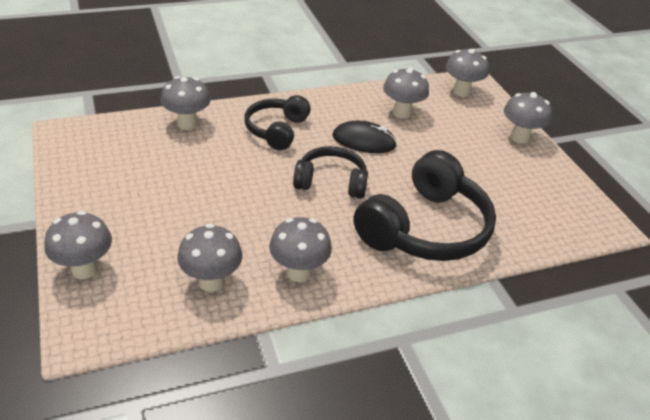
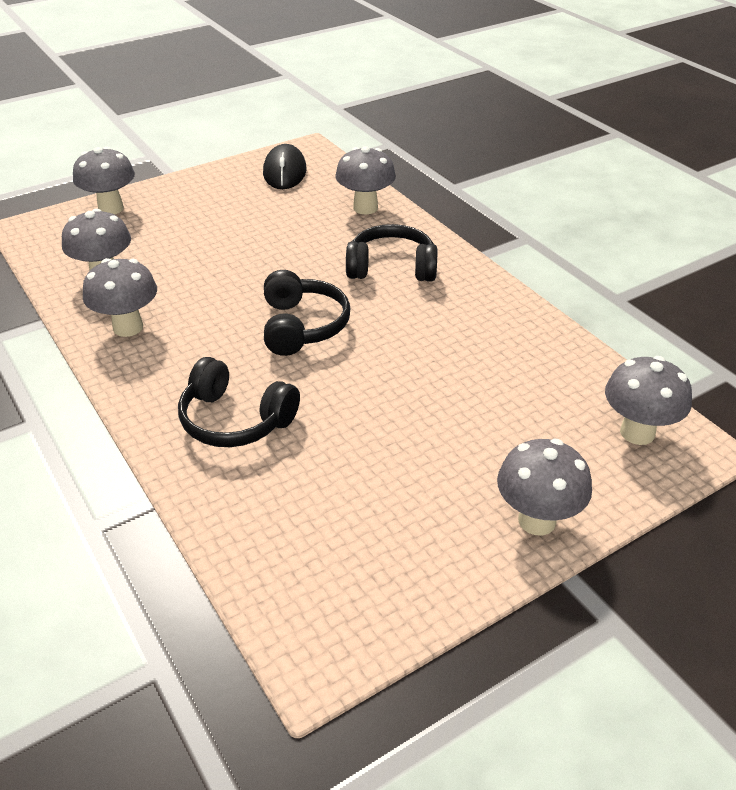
camera: 80 degrees right, 0 degrees up
(364, 141) = (411, 341): black mouse -> black mouse (285, 171)
(401, 113) = (513, 369): grey mushroom -> none
(425, 228) = (235, 420): black headphones -> black headphones, size x0.59

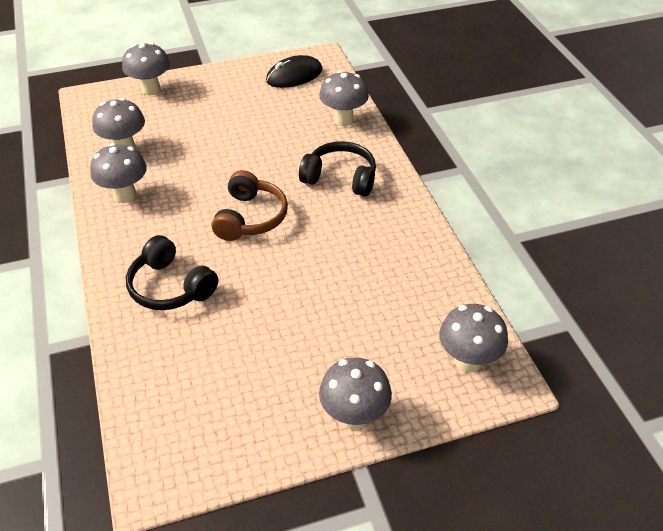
camera: 15 degrees right, 5 degrees up
(285, 171) = (294, 76): black mouse -> black mouse turned 45 degrees clockwise
(302, 326) = (250, 217): black headphones -> brown headphones

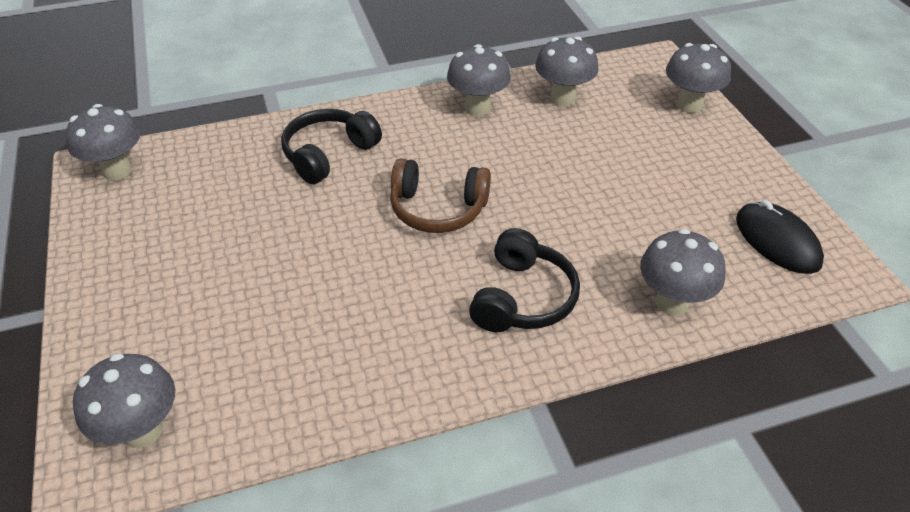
camera: 90 degrees right, 0 degrees up
(354, 416) = (104, 307): grey mushroom -> grey mushroom (117, 171)

